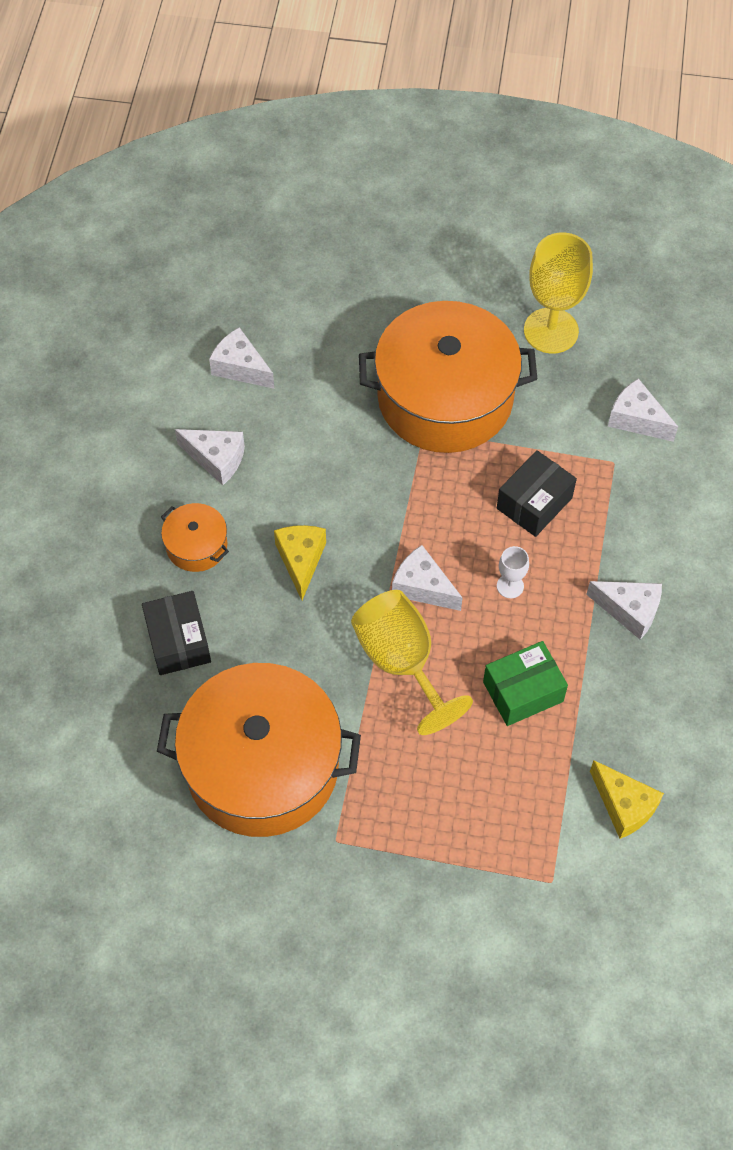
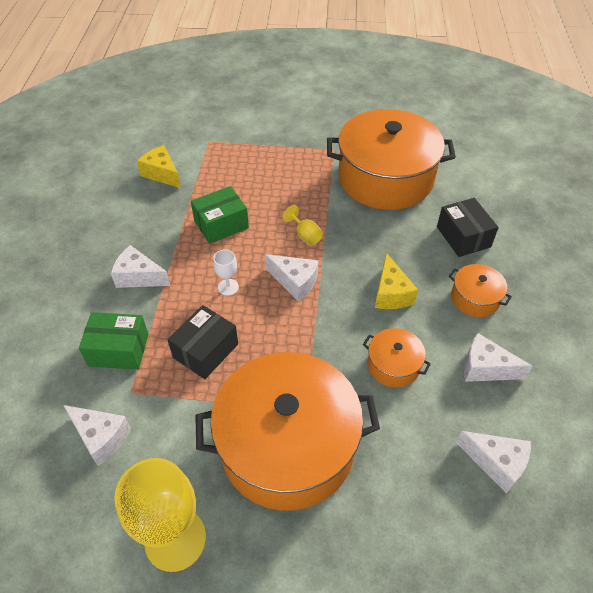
camera: 175 degrees right, 10 degrees down
(319, 470) = (393, 365): none -> orange pot
(402, 662) = (305, 235): yellow goblet -> yellow goblet, size x0.45
(637, 512) = (118, 350): none -> green box

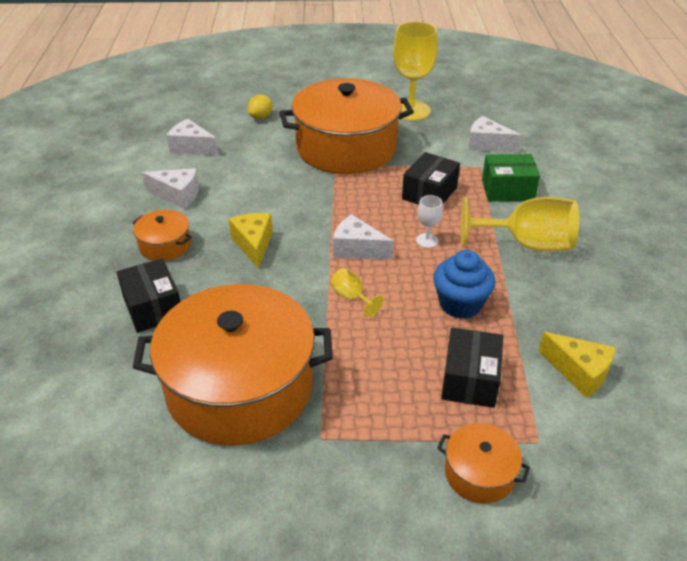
camera: 175 degrees right, 10 degrees down
(138, 277) = (526, 244): white cheese -> yellow goblet
(221, 224) = (460, 304): green box -> blue cupcake
(235, 174) = (470, 380): none -> black box
(393, 365) = (259, 193): orange pot -> orange pot (479, 473)
(411, 540) = (261, 117): none -> yellow lemon

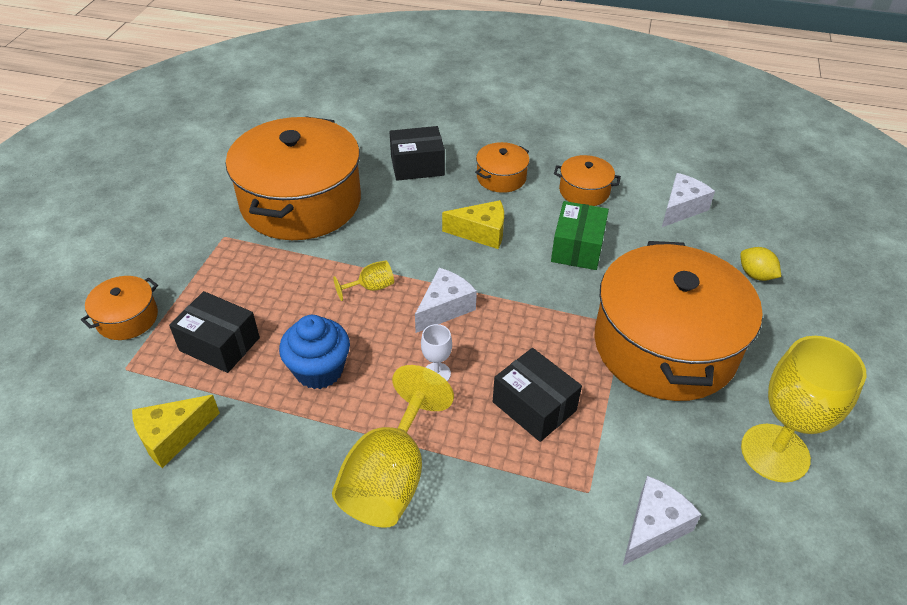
camera: 105 degrees right, 5 degrees up
(177, 195) = (584, 191): white cheese -> orange pot
(507, 190) = (519, 505): green box -> green box (577, 248)

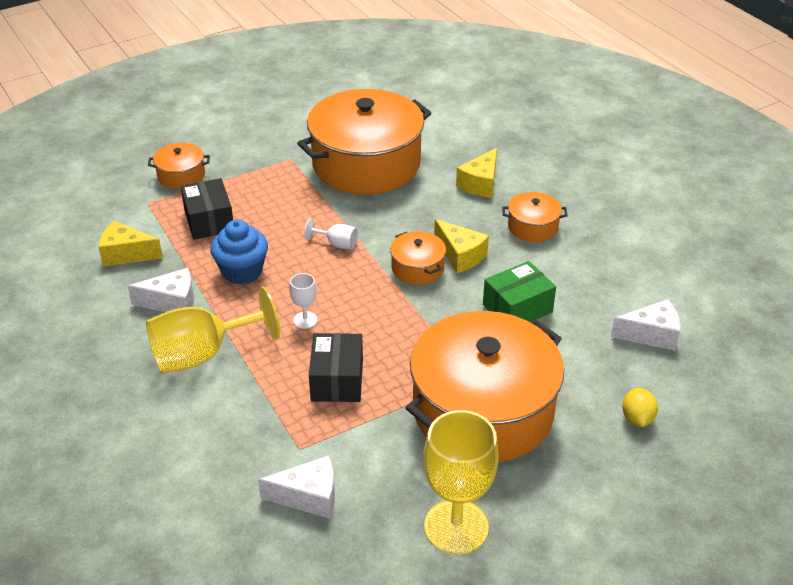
camera: 45 degrees right, 5 degrees down
(371, 287) = (336, 244): yellow goblet -> white goblet
(417, 166) = (480, 183): black box -> yellow cheese
(444, 308) = (365, 286): white cheese -> white cheese (172, 302)
(584, 191) = (586, 274): orange pot -> orange pot (417, 268)

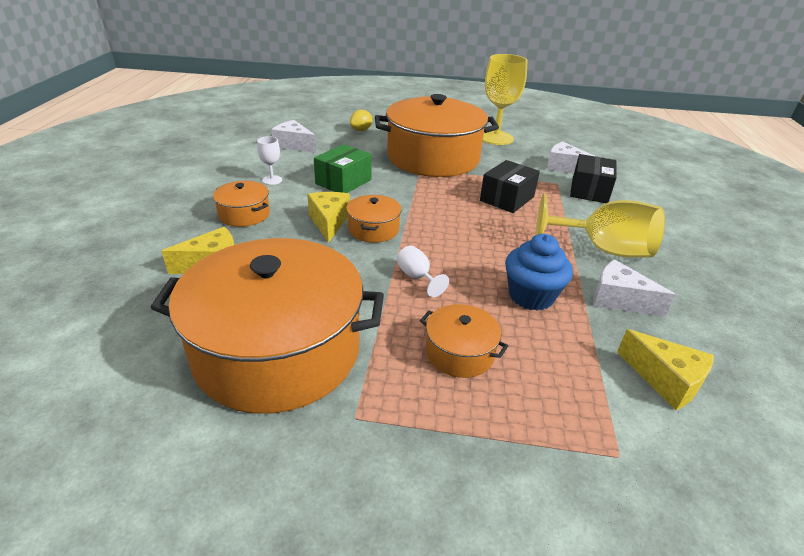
camera: 145 degrees left, 5 degrees down
(181, 176) = (543, 487): orange pot -> orange pot (459, 353)
(209, 221) = (537, 373): black box -> black box (589, 190)
(305, 320) = (501, 236): white goblet -> white goblet (272, 180)
(517, 308) = (343, 182): green box -> green box turned 60 degrees counterclockwise

